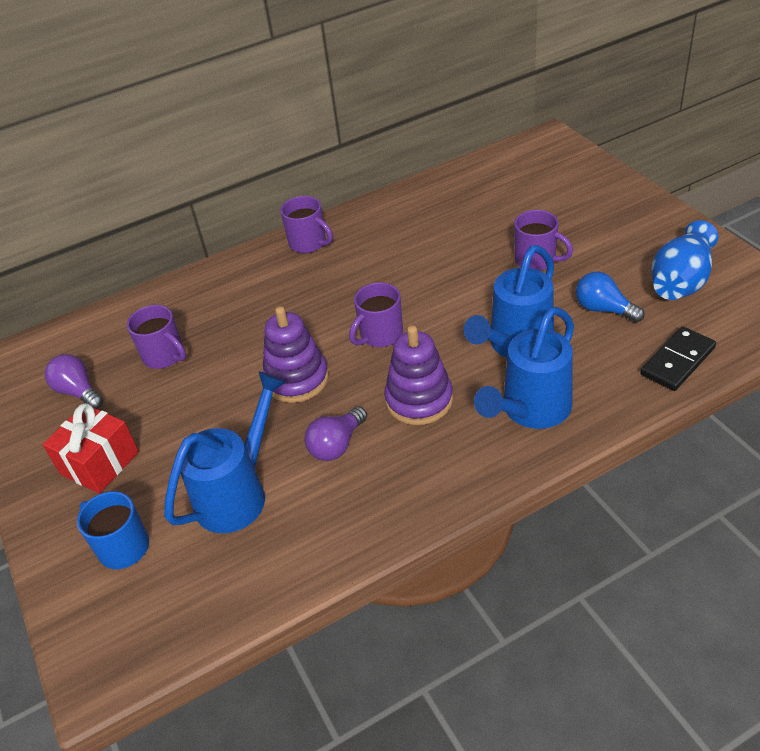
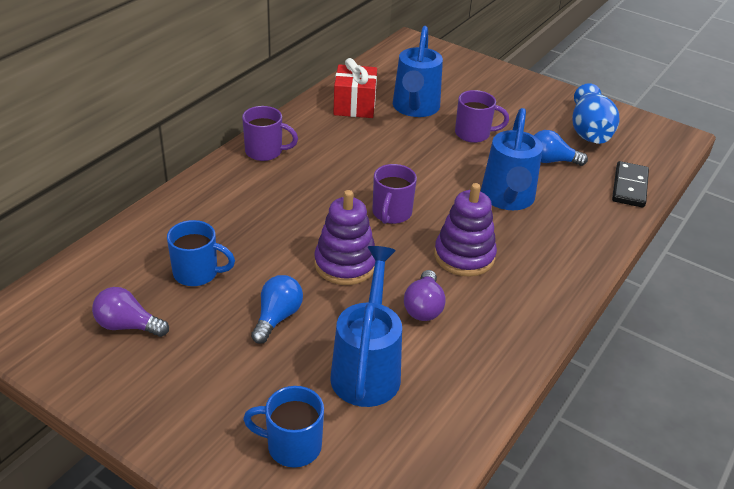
camera: 35 degrees left, 5 degrees down
(100, 463) = (206, 382): red gift -> red gift (354, 106)
(165, 356) = (197, 273): purple mug -> blue mug
(198, 418) = (277, 317): none -> blue light bulb
(531, 410) = (556, 243): blue watering can -> blue watering can (415, 108)

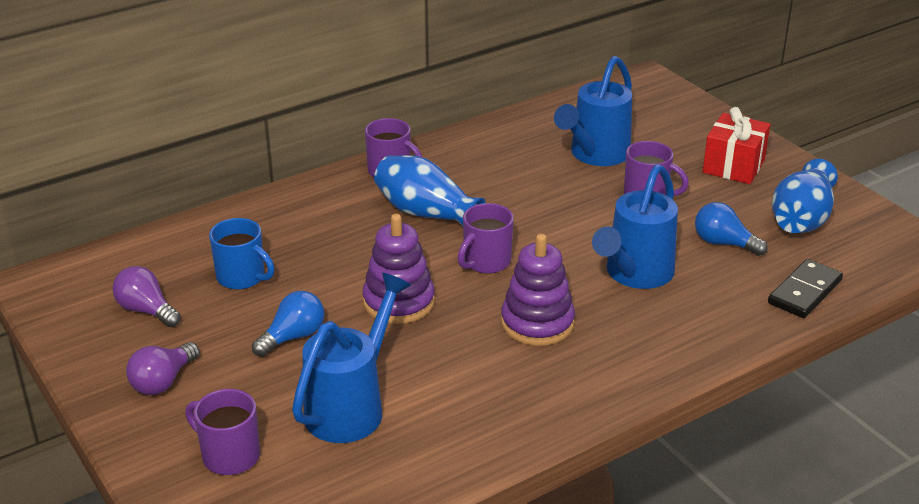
camera: 25 degrees right, 5 degrees down
(292, 446) = (229, 456): blue mug -> purple mug
(317, 182) = (426, 213): none -> blue vase
(354, 106) = (525, 140): red gift -> red gift (733, 166)
(423, 307) = (453, 363): purple light bulb -> purple light bulb (163, 382)

